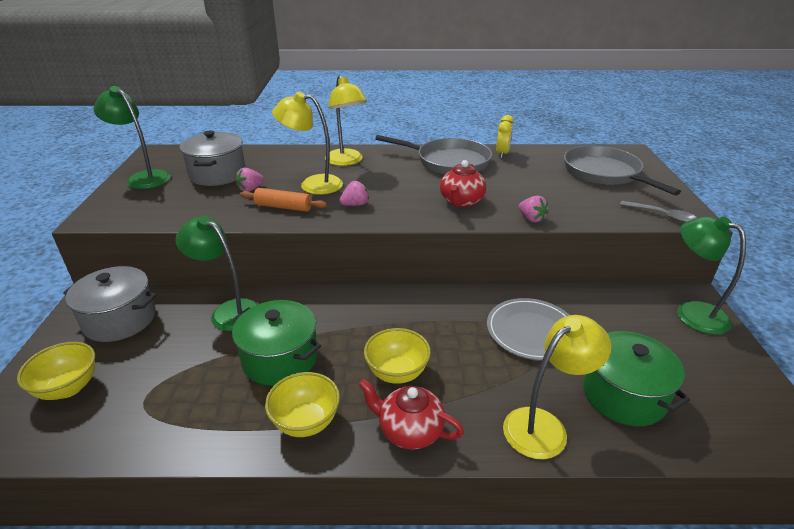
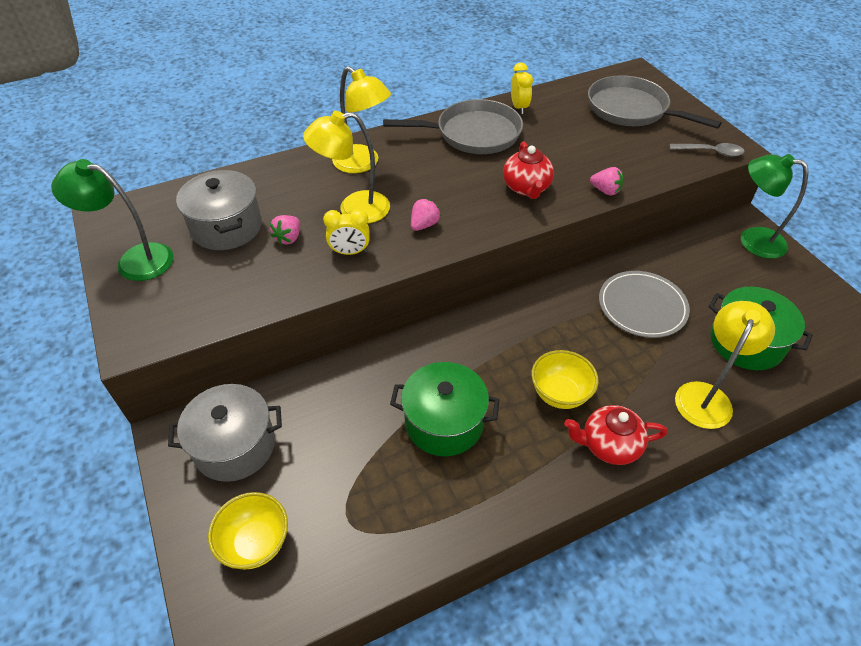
camera: 25 degrees left, 15 degrees up
(228, 311) = (347, 390): green lamp -> none
(283, 207) = (350, 252): orange rolling pin -> yellow clock
(306, 422) = (518, 475): yellow bowl -> none

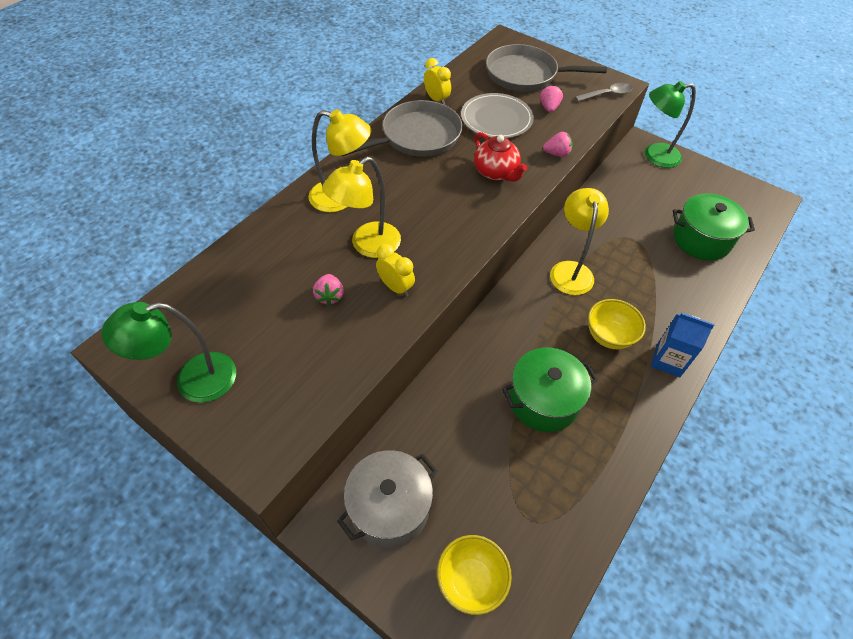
camera: 30 degrees left, 5 degrees up
(226, 227) = (261, 309): grey pot -> none
(350, 252) = (395, 287): yellow clock -> yellow clock turned 105 degrees counterclockwise
(424, 225) = (439, 237): pink strawberry -> pink strawberry (549, 107)
(609, 445) = (668, 360): red teapot -> blue carton
(642, 306) = (617, 239): grey plate -> grey plate (496, 119)
(706, 396) = (703, 292): yellow lamp -> yellow lamp (570, 270)

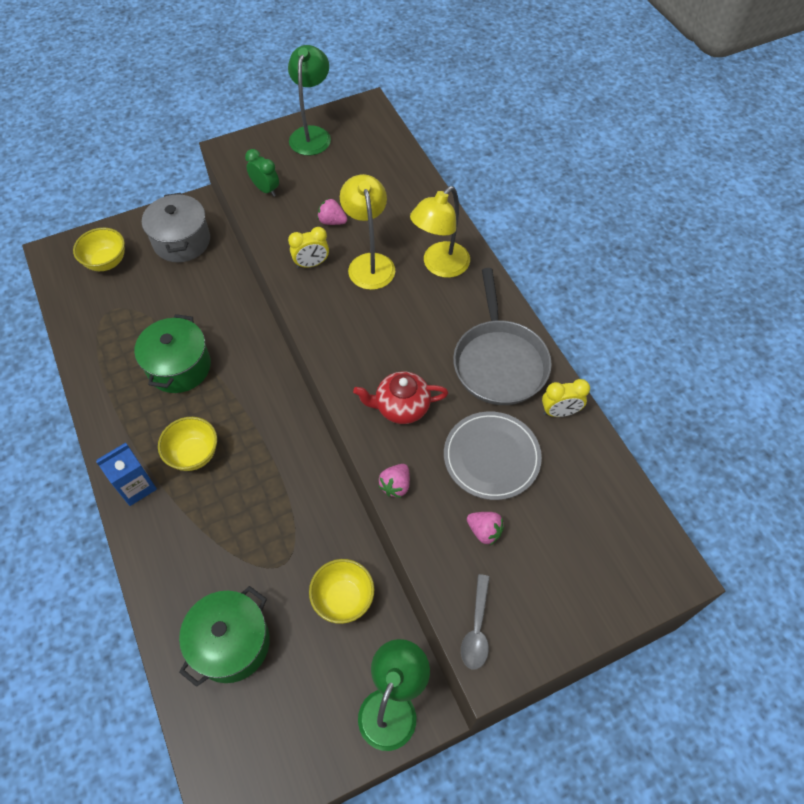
camera: 120 degrees right, 5 degrees up
(313, 380) = (265, 189): none -> green clock
(525, 75) = (570, 546): grey pan -> none
(570, 270) = (284, 471): yellow lamp -> none
(622, 199) = (343, 599): none -> yellow bowl

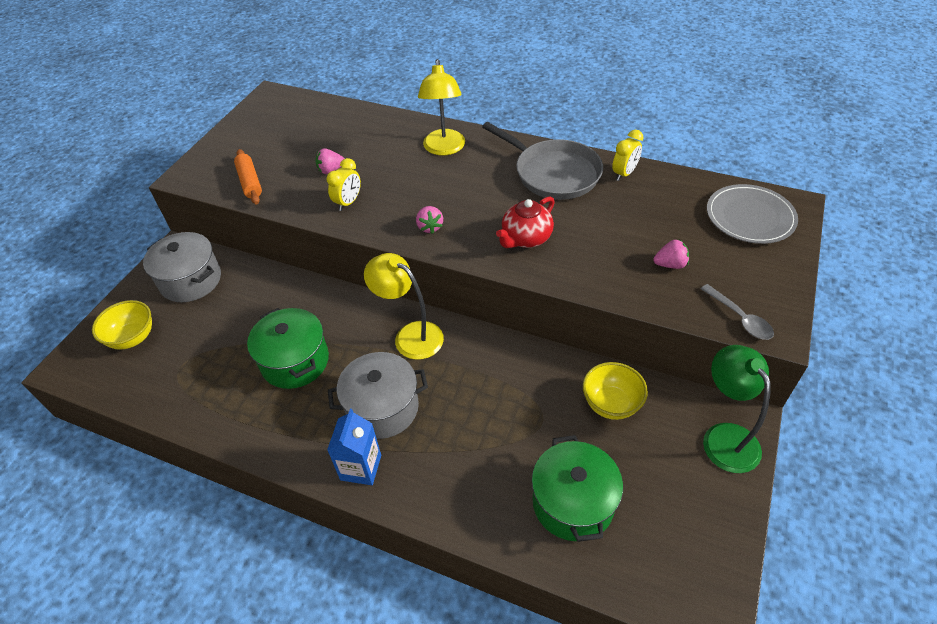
camera: 40 degrees left, 10 degrees down
(194, 454) = (382, 408): yellow bowl -> grey pot
(265, 189) = (250, 182): green clock -> orange rolling pin
(312, 134) = (245, 131): green lamp -> none
(369, 263) = (392, 176): yellow lamp -> yellow lamp (410, 335)
(395, 485) = (583, 283): pink strawberry -> pink strawberry (430, 227)
(491, 457) = (619, 224): grey plate -> grey plate (750, 217)

